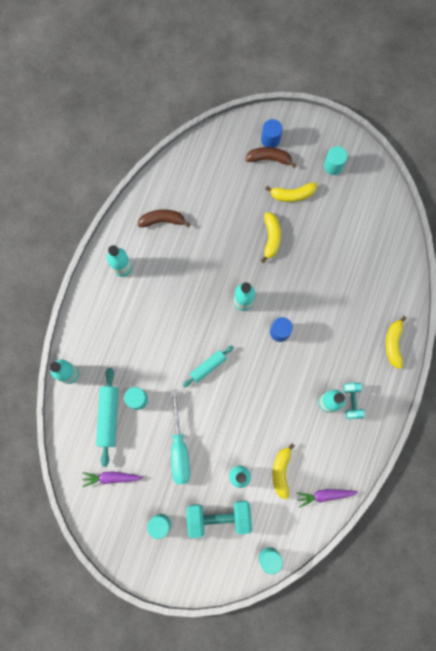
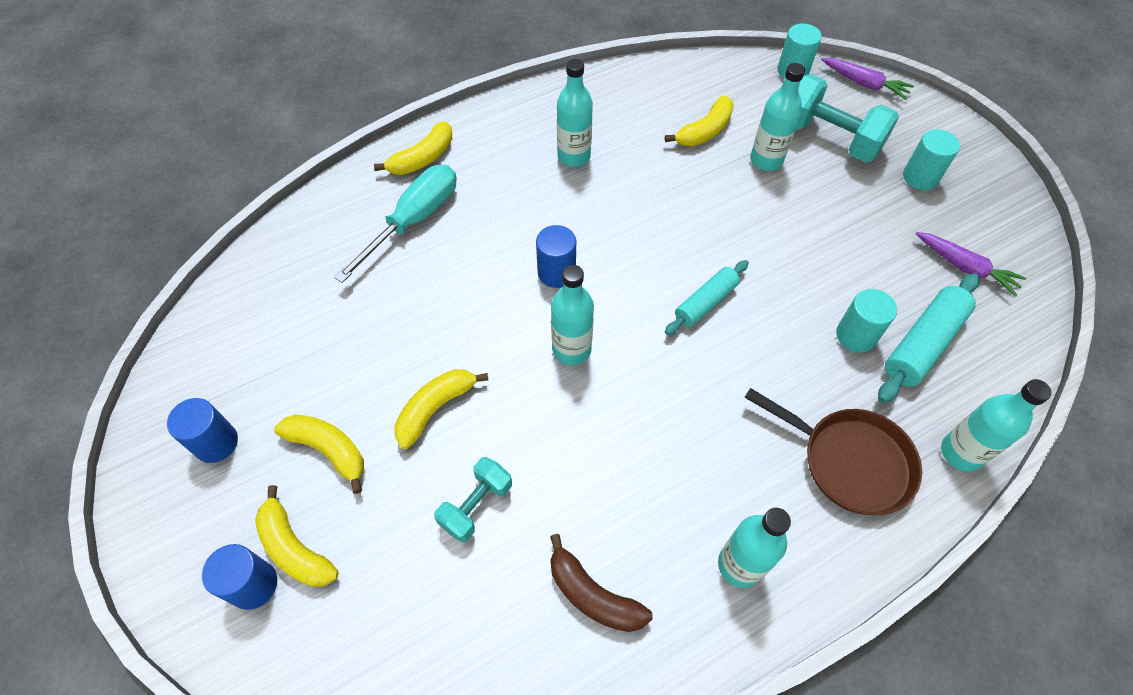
camera: 140 degrees left, 20 degrees down
(108, 337) = (849, 461): none -> brown pan
(179, 448) = (830, 236): turquoise screwdriver -> turquoise screwdriver (413, 220)
(208, 366) = (705, 303): turquoise rolling pin -> turquoise rolling pin turned 45 degrees counterclockwise
(269, 158) = (294, 548): brown banana -> yellow banana
(325, 495) = (670, 81): purple carrot -> purple carrot (864, 84)
(333, 166) = (216, 443): turquoise cylinder -> blue cylinder
(351, 401) = (542, 139): turquoise dumbbell -> turquoise dumbbell (476, 505)

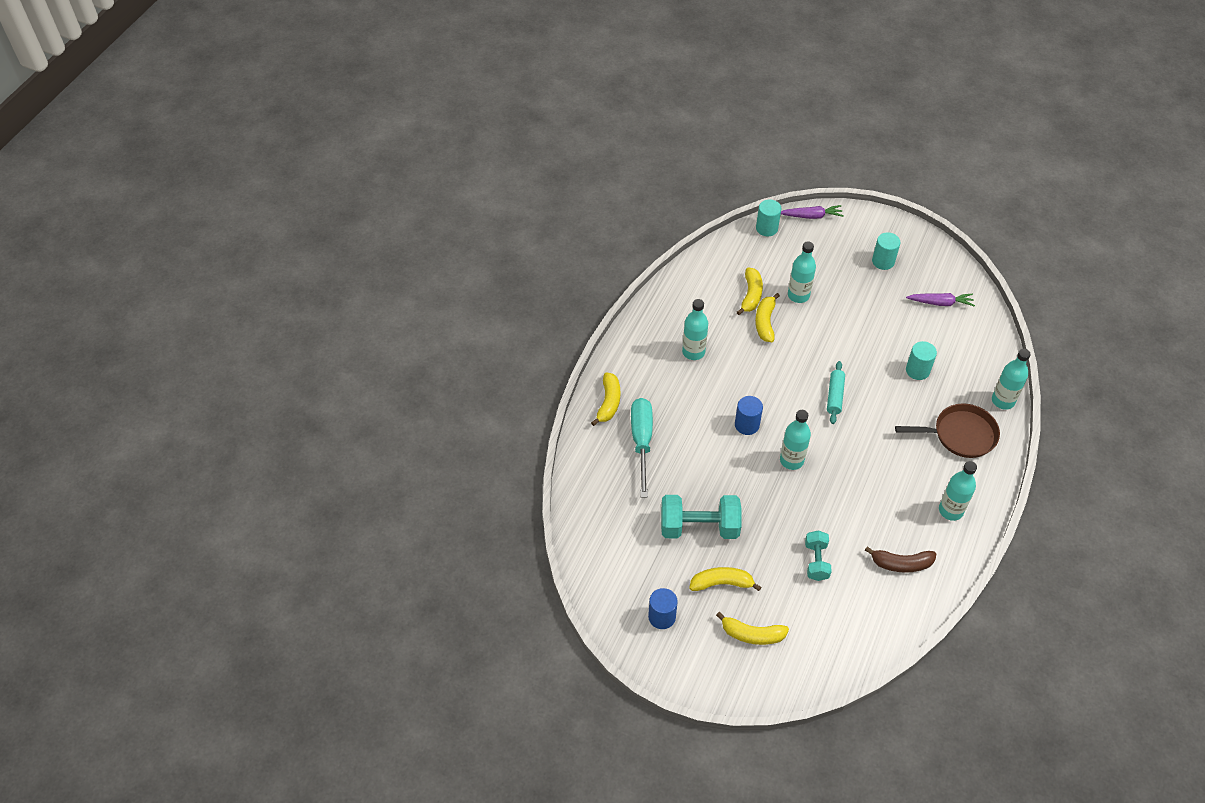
camera: 35 degrees left, 5 degrees down
(253, 585) = (750, 661): blue cylinder -> none
(435, 408) = (753, 531): yellow banana -> yellow banana (765, 322)
(829, 138) = (820, 263): turquoise dumbbell -> turquoise dumbbell (699, 527)
(922, 344) = (950, 356): turquoise rolling pin -> none

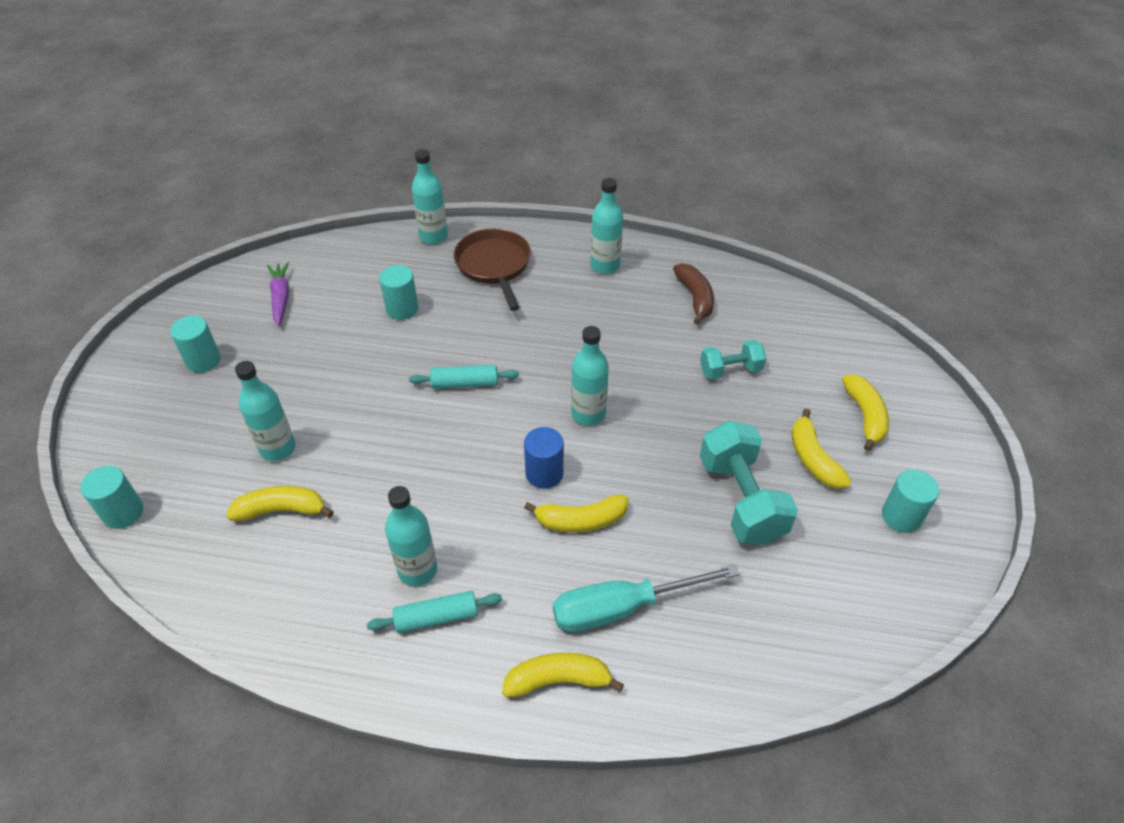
camera: 105 degrees left, 5 degrees down
(661, 356) = (436, 617): none -> turquoise rolling pin
(662, 617) = (901, 516): blue cylinder -> turquoise cylinder
(765, 322) = (339, 482): yellow banana -> yellow banana (580, 520)
(811, 216) = (98, 455): purple carrot -> none

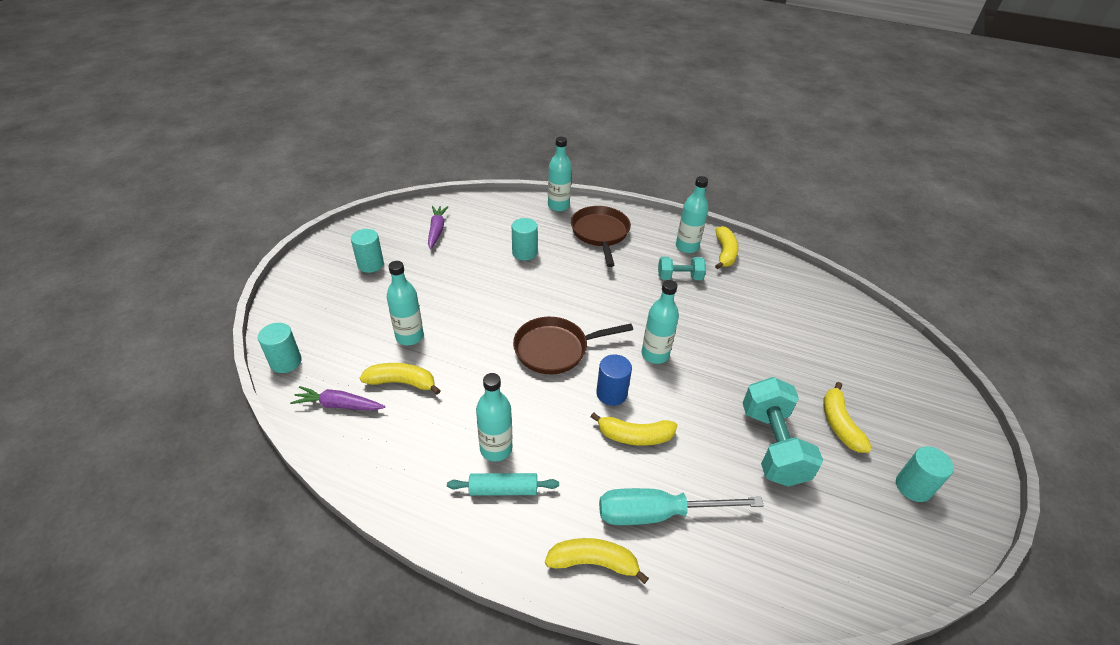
camera: 10 degrees right, 5 degrees down
(208, 555) = (339, 405): none -> purple carrot
(465, 383) = (561, 314): turquoise rolling pin -> none
(466, 430) = (555, 349): none -> brown pan
(695, 298) = (756, 282): brown banana -> none
(730, 370) = (777, 341): turquoise dumbbell -> turquoise dumbbell (679, 277)
(865, 416) = (889, 398): yellow banana -> yellow banana (725, 253)

